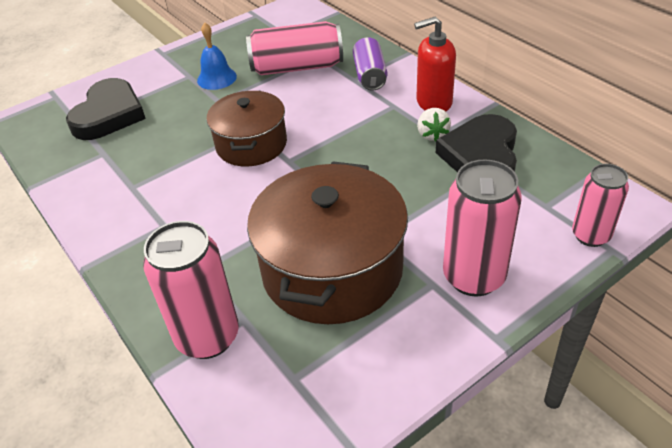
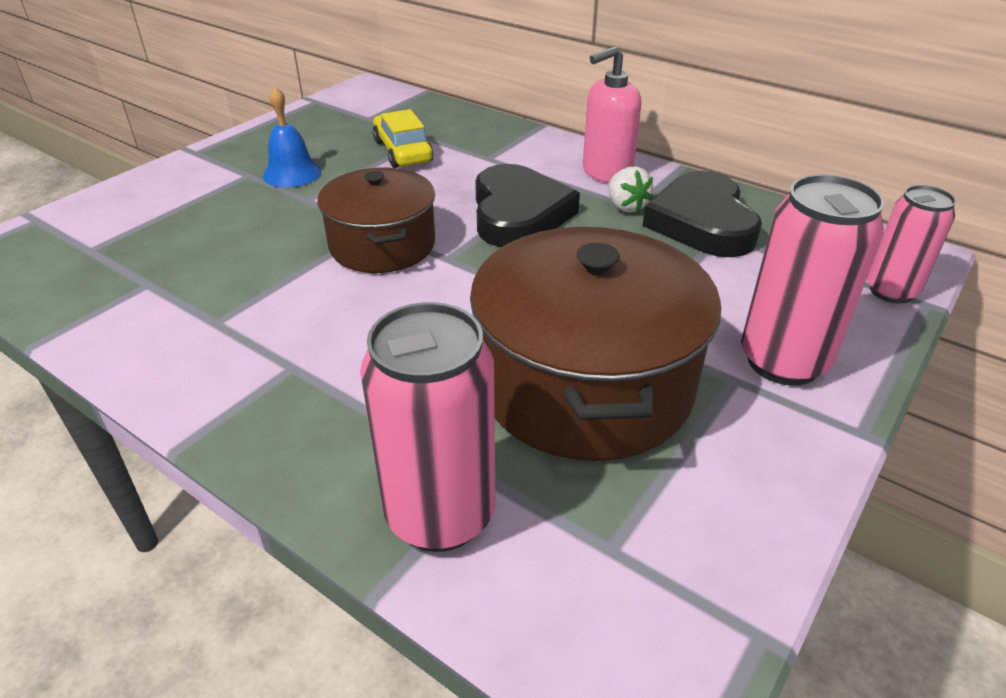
camera: 20 degrees left, 5 degrees down
(109, 115) = (138, 233): black heart -> black heart (518, 214)
(297, 67) = (403, 151): pink can -> yellow car
(370, 75) = (507, 151): purple can -> none
(433, 102) = (606, 172): red soap dispenser -> pink soap dispenser

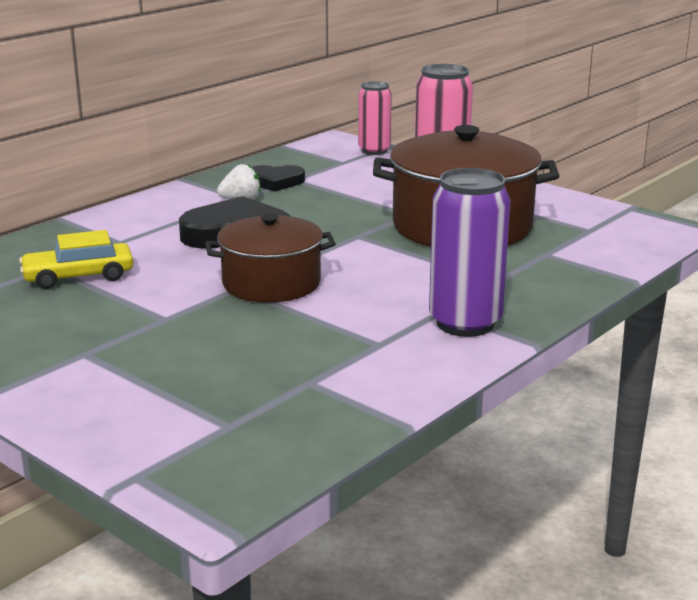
camera: 85 degrees left, 15 degrees down
(249, 386) = (465, 323): none -> purple can
(292, 173) = (98, 329): blue bell -> none
(440, 515) = (576, 265): pink can -> none
(606, 172) = (178, 202): pink soap dispenser -> none
(702, 222) = (275, 182): black heart -> black heart, size x0.59

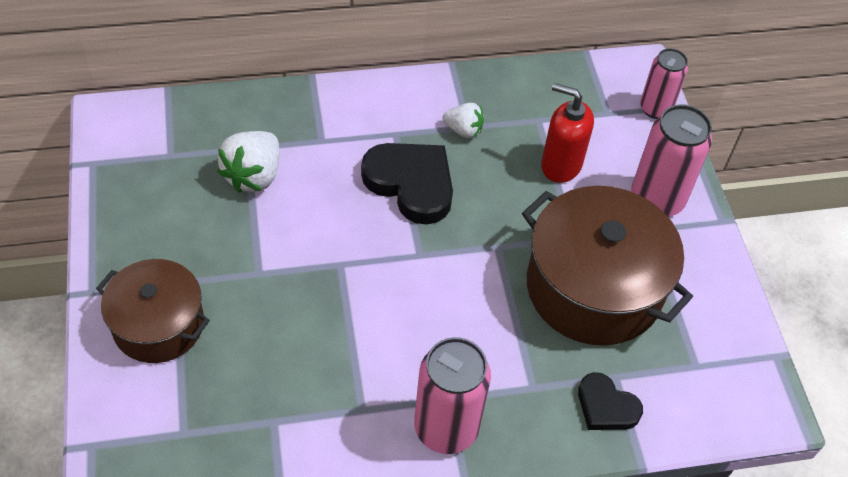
camera: 35 degrees right, 30 degrees up
(78, 277) = (253, 176): yellow car -> white strawberry
(271, 283) = (368, 274): brown pot -> brown pot (158, 325)
(275, 182) = (518, 115): black heart -> black heart (606, 406)
(345, 190) = (560, 165): none -> red soap dispenser
(465, 323) = (446, 428): purple can -> pink can

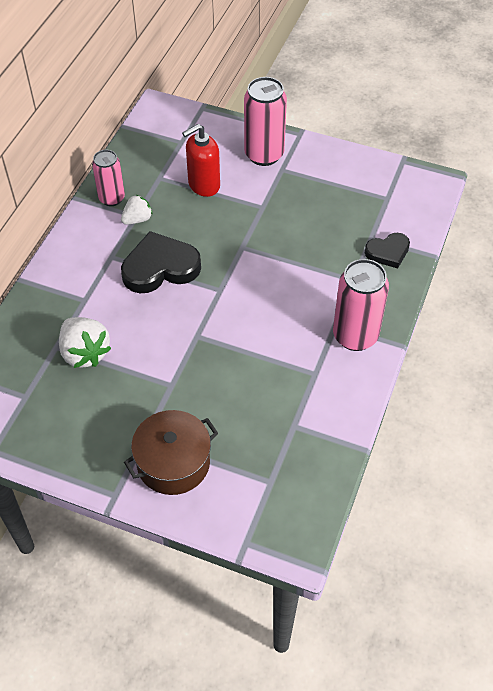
camera: 55 degrees left, 0 degrees up
(593, 288) = (305, 216): brown pot -> none
(655, 109) = (196, 118): pink can -> pink can (111, 198)

